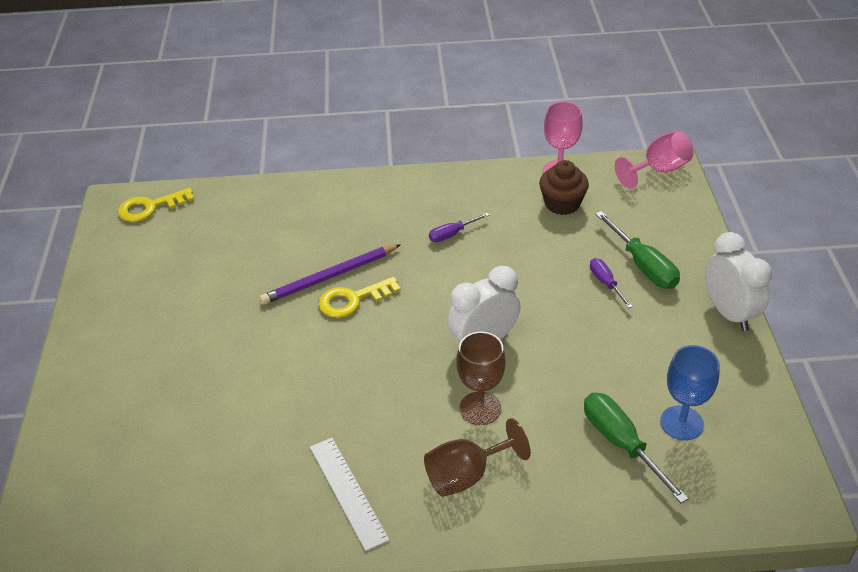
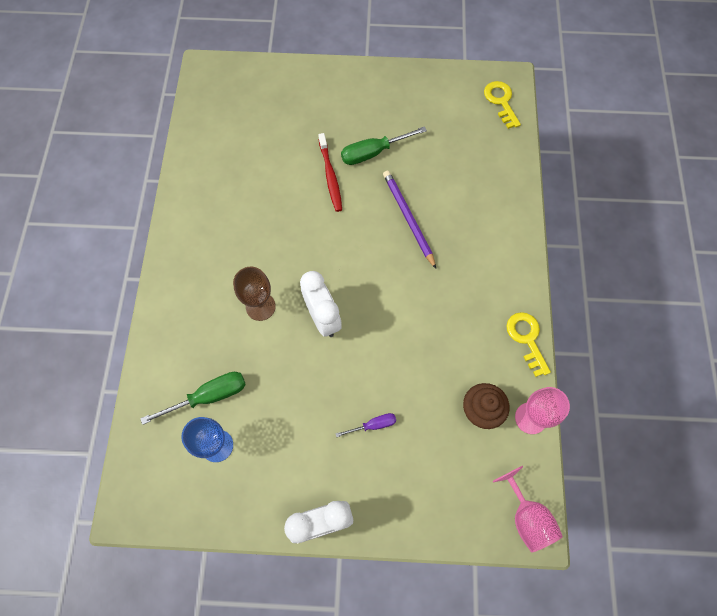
camera: 95 degrees right, 25 degrees up
(265, 360) = (330, 176): none -> red toothbrush
(347, 492) = (211, 220): white ruler -> none
(353, 300) = (381, 233): yellow key -> yellow key (526, 339)
(452, 234) = (448, 311): purple screwdriver -> none
(466, 475) = (207, 290): brown goblet -> none
(643, 265) = (390, 463): green screwdriver -> green screwdriver (373, 153)

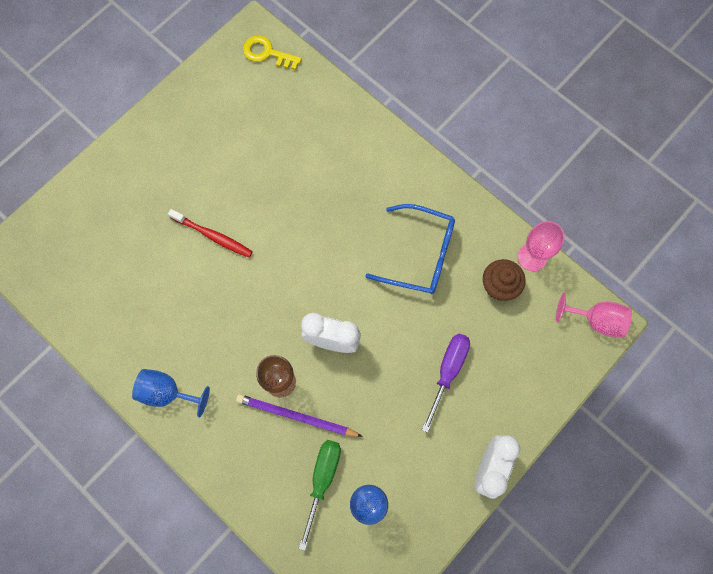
camera: 50 degrees left, 5 degrees up
(190, 238) = (167, 393): none -> blue goblet
(373, 153) = (222, 186): green screwdriver -> none
(373, 425) = (448, 371): purple screwdriver -> purple screwdriver, size x1.74
(408, 219) = (305, 208): purple pencil -> purple pencil (297, 416)
(449, 328) = (420, 255): none -> blue glasses
(526, 339) = (474, 208): yellow key -> none

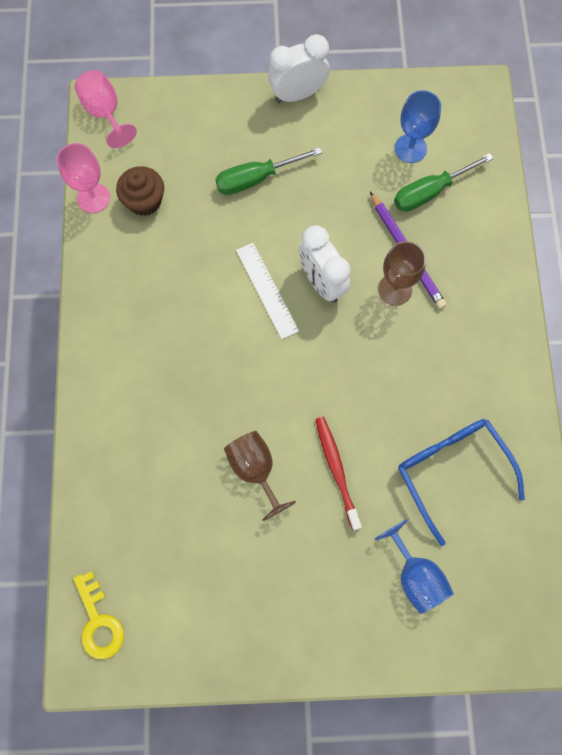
camera: 135 degrees left, 0 degrees up
(167, 393) = (498, 366): blue goblet -> blue goblet (415, 575)
(260, 194) = (255, 469): none -> brown goblet
(361, 302) = (266, 290): none -> white ruler
(420, 255) = (177, 282): blue glasses -> blue glasses (451, 470)
(448, 371) = (256, 179): purple screwdriver -> green screwdriver

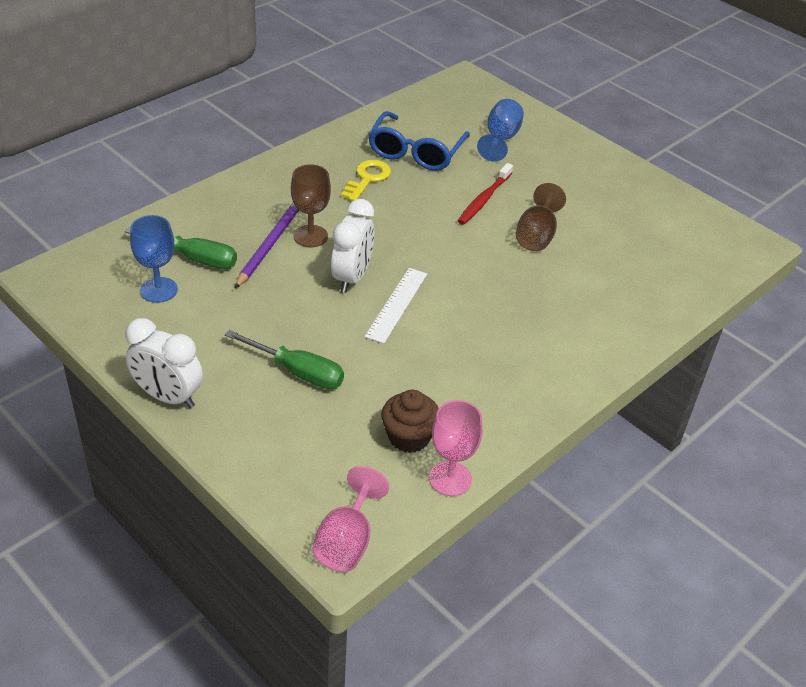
camera: 135 degrees left, 30 degrees down
(98, 621) = (727, 252): yellow key -> yellow key (367, 178)

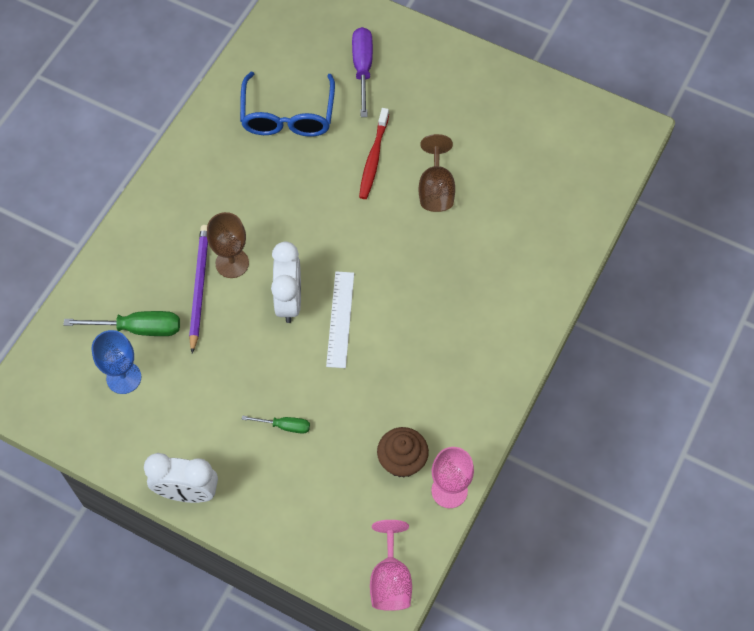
camera: 15 degrees left, 20 degrees up
(298, 372) = (285, 426): green screwdriver -> green screwdriver, size x0.58
(367, 178) = (256, 169): yellow key -> none
(500, 139) = (362, 68): blue goblet -> purple screwdriver

